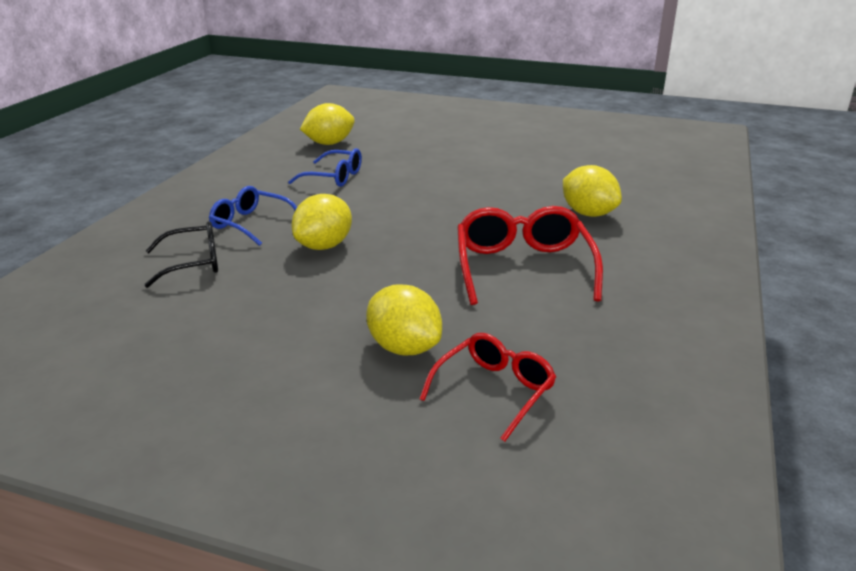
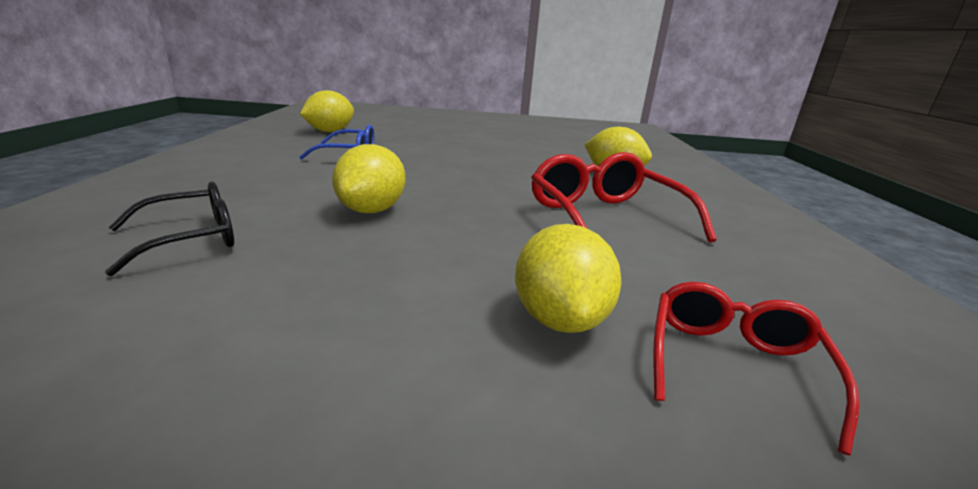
camera: 20 degrees left, 5 degrees down
(251, 224) = (266, 194): blue glasses -> none
(404, 348) = (559, 319): yellow lemon -> yellow lemon turned 60 degrees clockwise

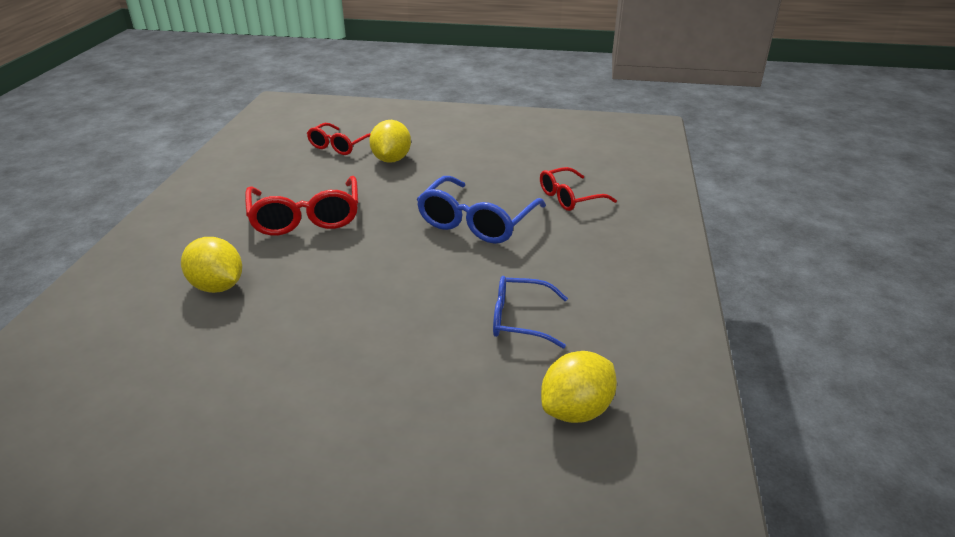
camera: 170 degrees left, 10 degrees up
(191, 239) = (569, 197): black glasses -> red glasses
(371, 210) = (477, 222): yellow lemon -> blue glasses

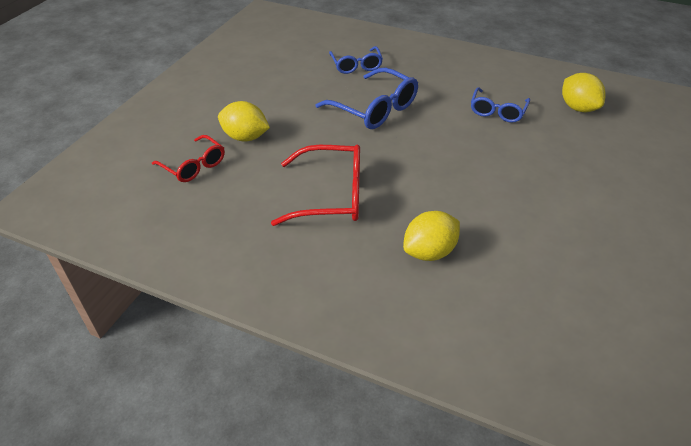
camera: 75 degrees left, 10 degrees up
(569, 197) = (356, 65): red glasses -> blue glasses

